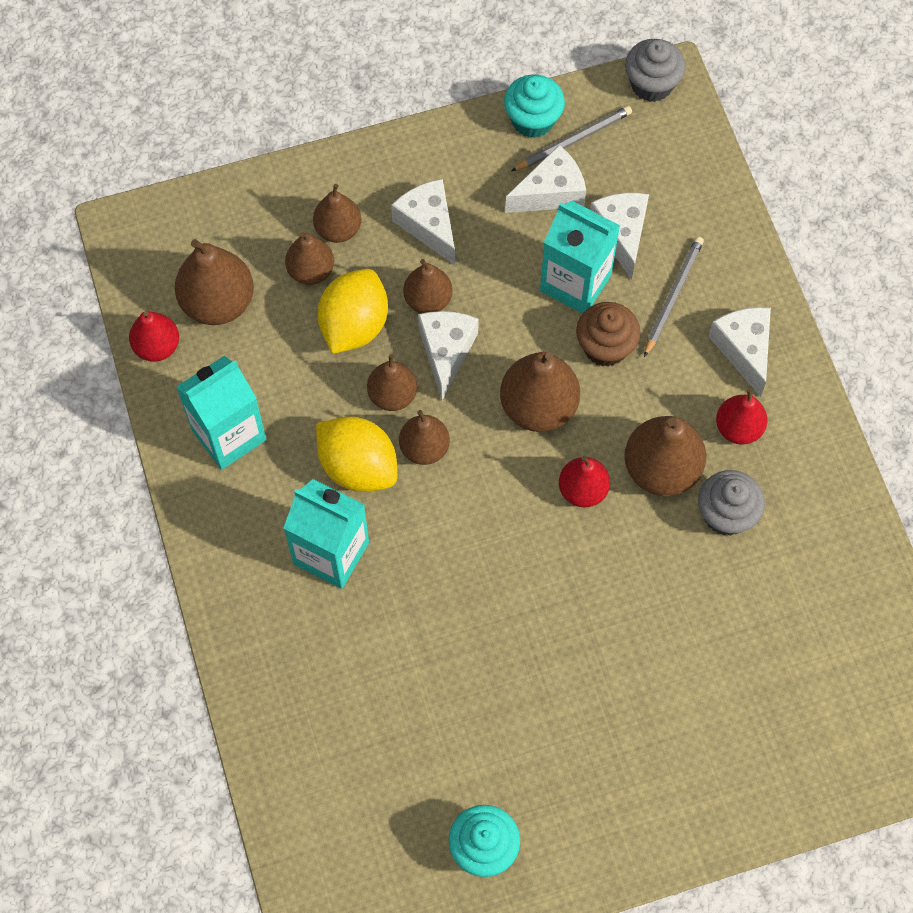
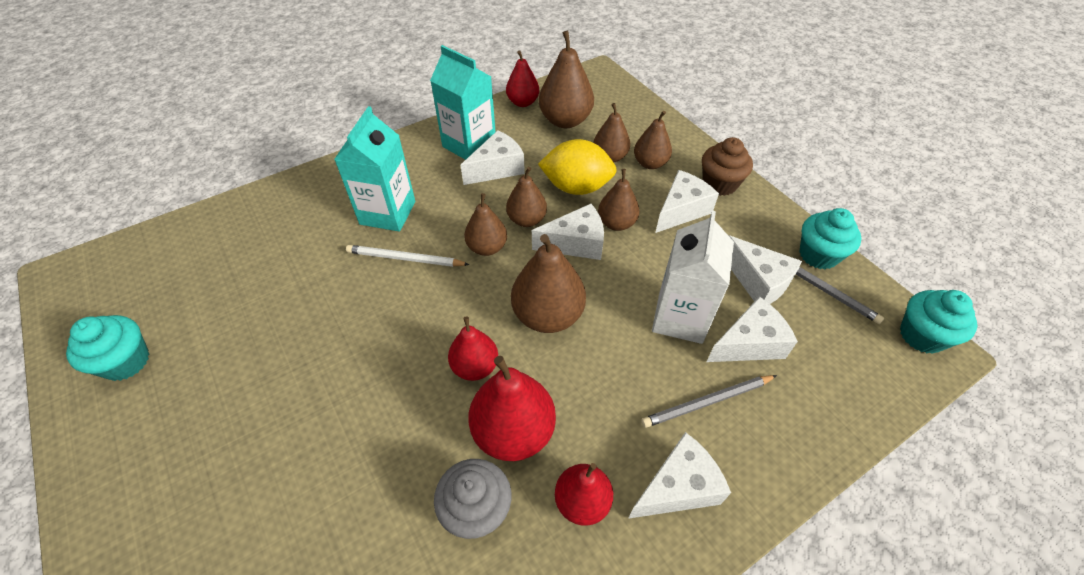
camera: 75 degrees right, 15 degrees down
(289, 409) = (497, 168): none -> white cheese
(358, 467) = (461, 213): yellow lemon -> none
(415, 541) = (405, 258): none -> white pencil
(575, 283) = (680, 318): turquoise carton -> white carton
(605, 347) = (626, 355): brown cupcake -> brown cupcake (719, 184)
(651, 84) = (921, 335): grey cupcake -> turquoise cupcake
(661, 469) = (513, 431): brown pear -> red pear
(673, 296) = (707, 402): grey pencil -> grey pencil turned 150 degrees clockwise

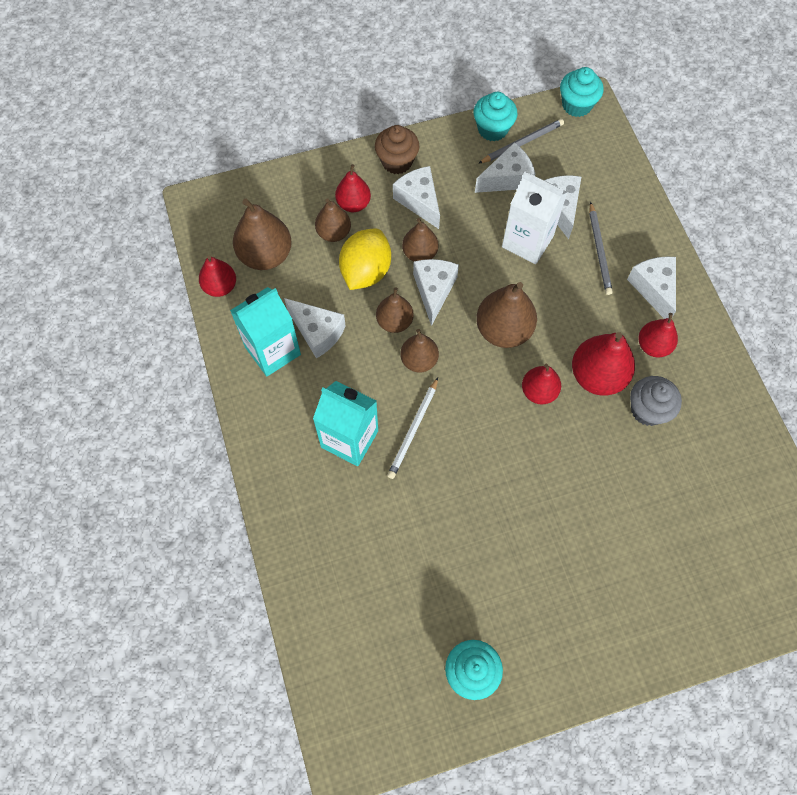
camera: 75 degrees left, 15 degrees up
(497, 168) = (317, 332): white cheese -> white cheese turned 150 degrees clockwise
(650, 163) = (353, 204): brown pear -> red pear

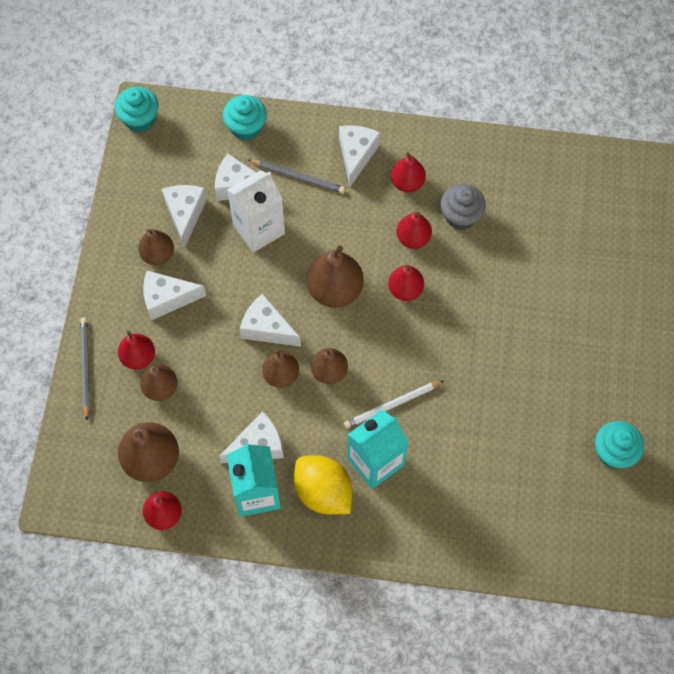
camera: 65 degrees left, 0 degrees up
(365, 271) = (217, 377): yellow lemon -> yellow lemon (323, 492)
(397, 162) = (113, 299): brown cupcake -> none
(413, 430) = (392, 405): white pencil -> white pencil turned 105 degrees clockwise
(419, 253) = (223, 323): brown pear -> brown pear (158, 255)
(492, 129) = (125, 201): turquoise cupcake -> turquoise cupcake (246, 127)
(522, 143) = (154, 183): grey pencil -> grey pencil (85, 367)
(597, 376) = (413, 238): red pear -> red pear, size x0.63
(653, 289) = (356, 155): white cheese -> white cheese turned 90 degrees clockwise

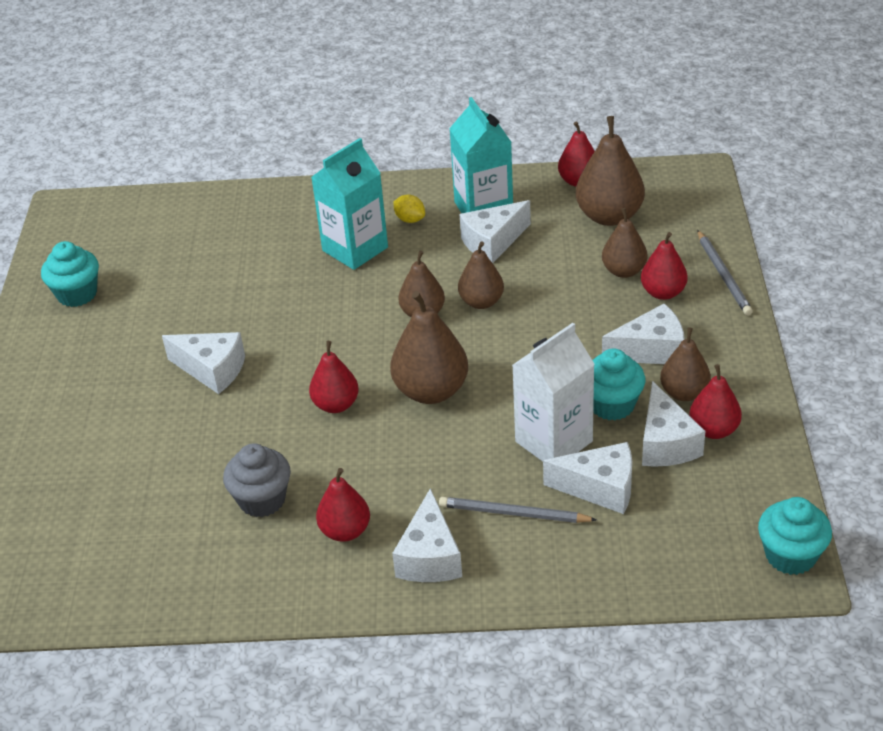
camera: 175 degrees right, 25 degrees down
(246, 127) = (615, 569): turquoise cupcake -> turquoise cupcake (612, 405)
(267, 328) = (511, 341): white cheese -> white cheese (212, 370)
(323, 492) = (410, 219): yellow lemon -> yellow lemon, size x0.47
(392, 405) = (341, 295): white pencil -> none
(413, 238) = (330, 463): red pear -> red pear (713, 430)

